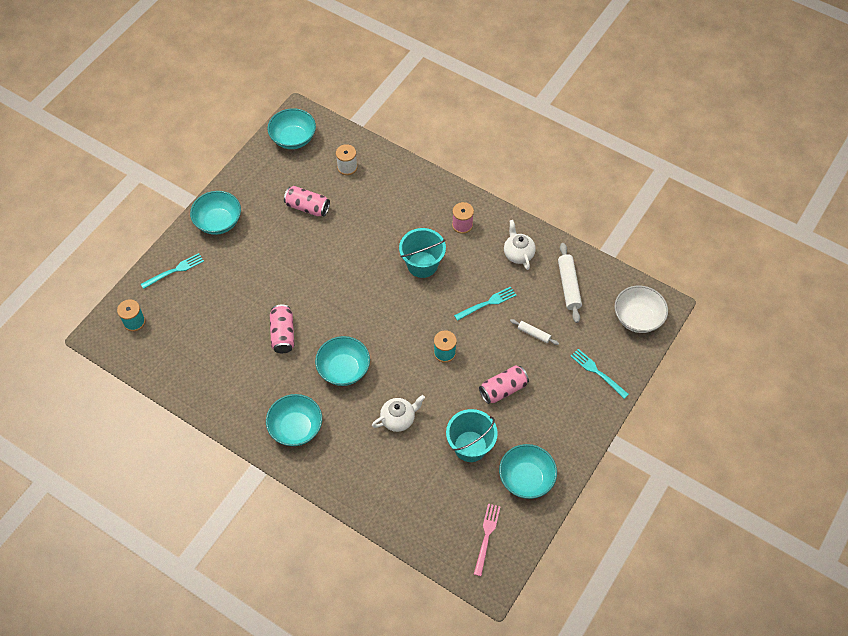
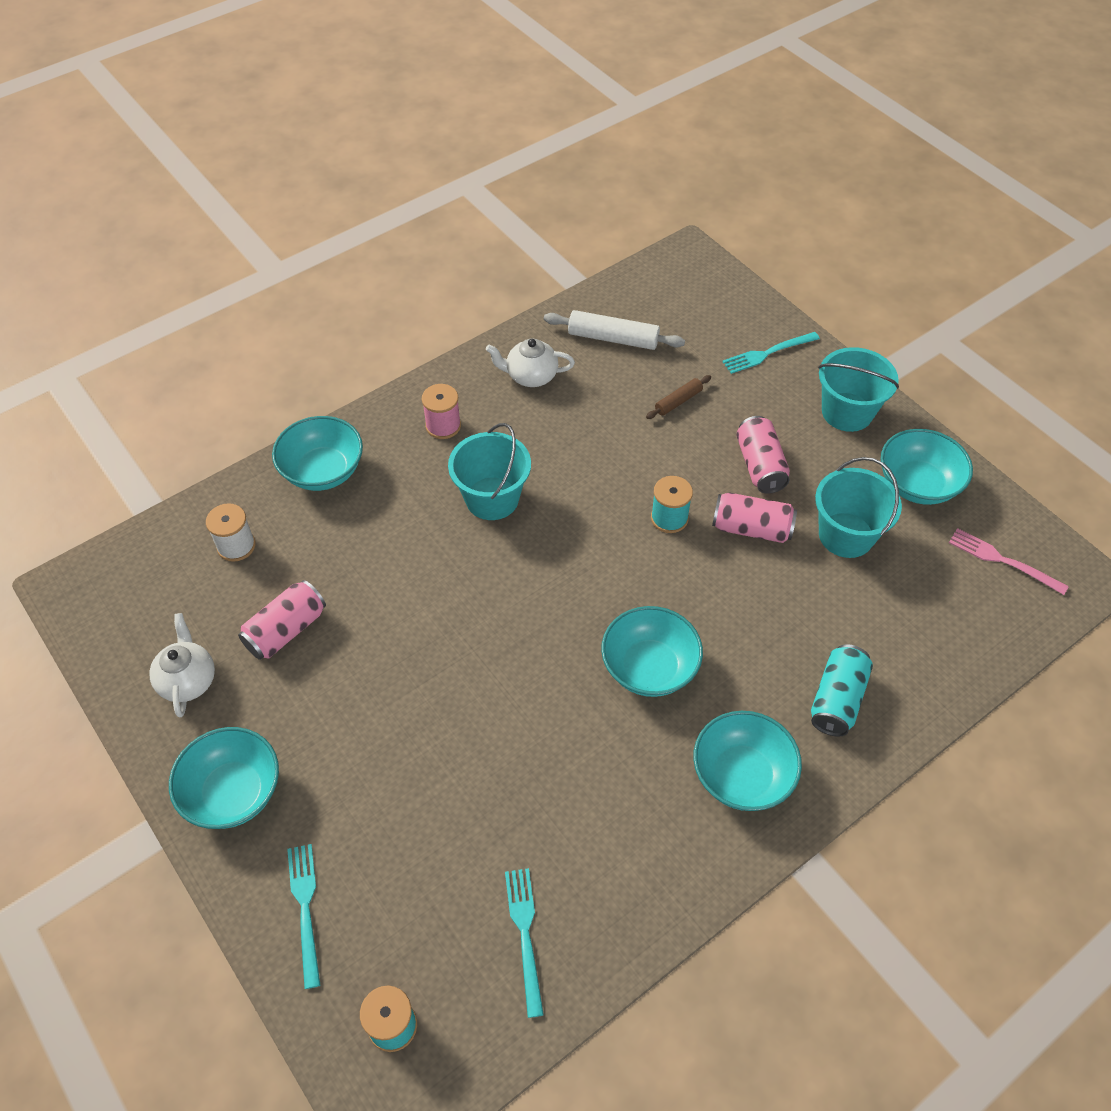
camera: 70 degrees left, 5 degrees down
(283, 334) = (540, 744): pink can -> pink can (751, 528)
(293, 138) = (119, 611): turquoise bowl -> turquoise bowl (323, 471)
(357, 463) = (837, 699): none -> turquoise can
(398, 419) = (770, 615): white teapot -> white teapot (188, 680)
(487, 303) = (602, 438): turquoise fork -> turquoise fork (525, 934)
(534, 334) = (678, 401): white rolling pin -> brown rolling pin
(568, 428) = (847, 412): none -> turquoise bucket
(637, 318) = (696, 286): white bowl -> none

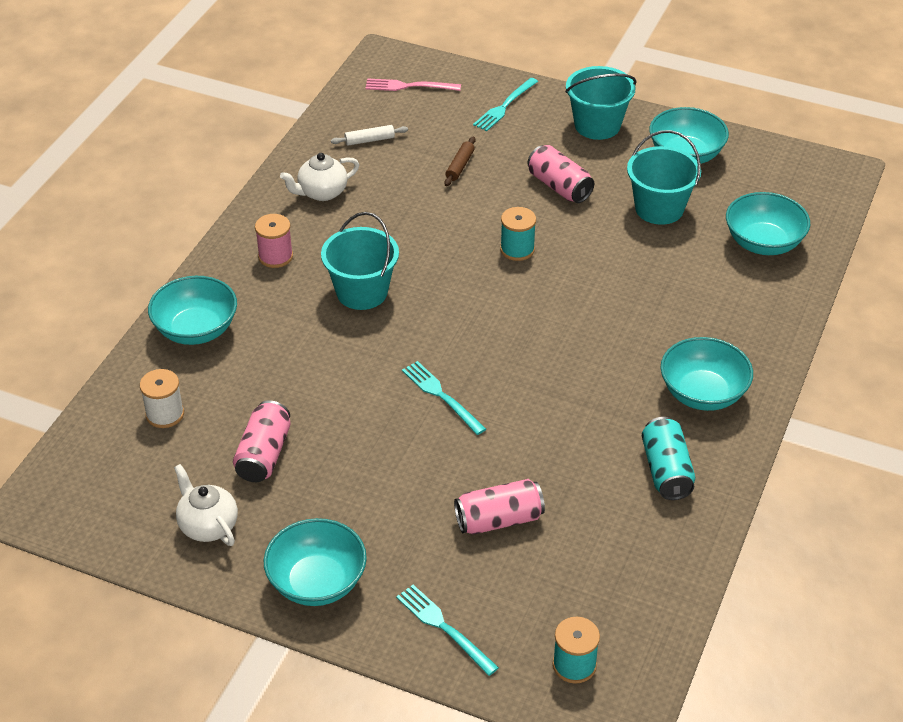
camera: 30 degrees left, 10 degrees down
(525, 934) = (625, 562): turquoise fork -> turquoise fork (441, 396)
(613, 338) = (369, 140): white rolling pin -> white rolling pin, size x0.58
(649, 668) = (581, 355): turquoise bowl -> turquoise bowl (763, 243)
(751, 528) = (586, 231): pink can -> pink can (499, 519)
(837, 699) = (732, 316): turquoise can -> turquoise can (666, 470)
(1002, 560) = (781, 181): pink fork -> pink fork (409, 86)

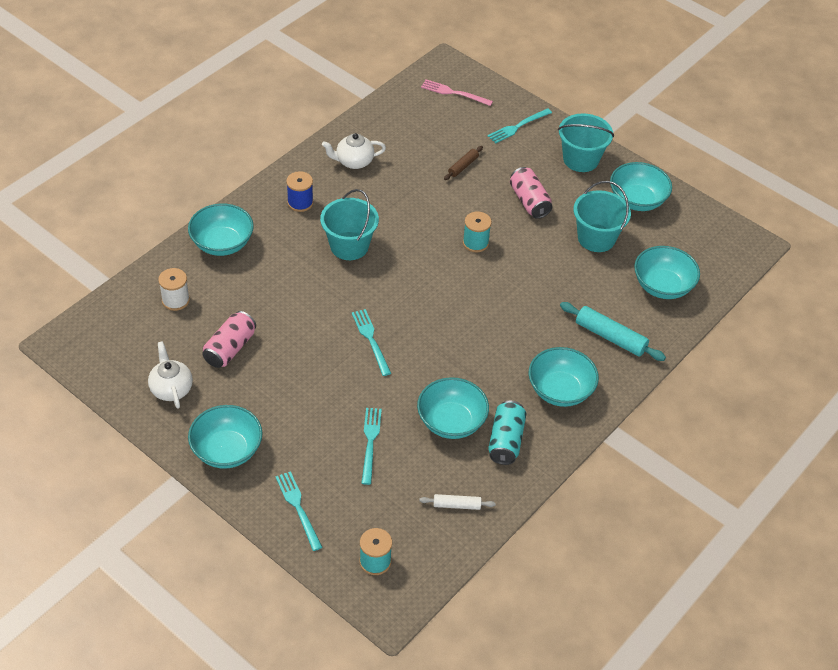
camera: 15 degrees right, 5 degrees up
(275, 256) = (300, 202): pink spool -> blue spool
(369, 140) = (406, 129): white rolling pin -> white rolling pin (457, 505)
(499, 519) = (370, 442): pink can -> turquoise fork
(588, 467) = (451, 422): none -> turquoise bowl
(731, 316) = (610, 337): none -> turquoise rolling pin

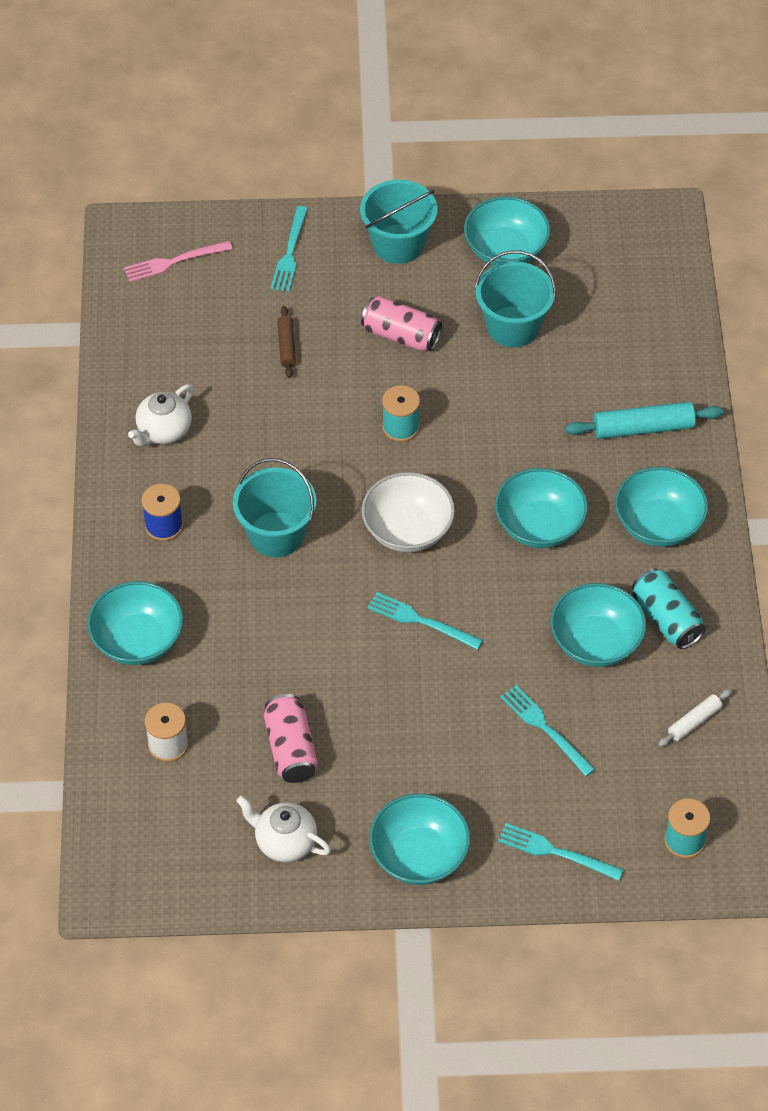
camera: 40 degrees left, 5 degrees up
(418, 292) = (407, 530): none -> white bowl
(662, 286) = (632, 332): turquoise bowl -> turquoise bowl (539, 526)

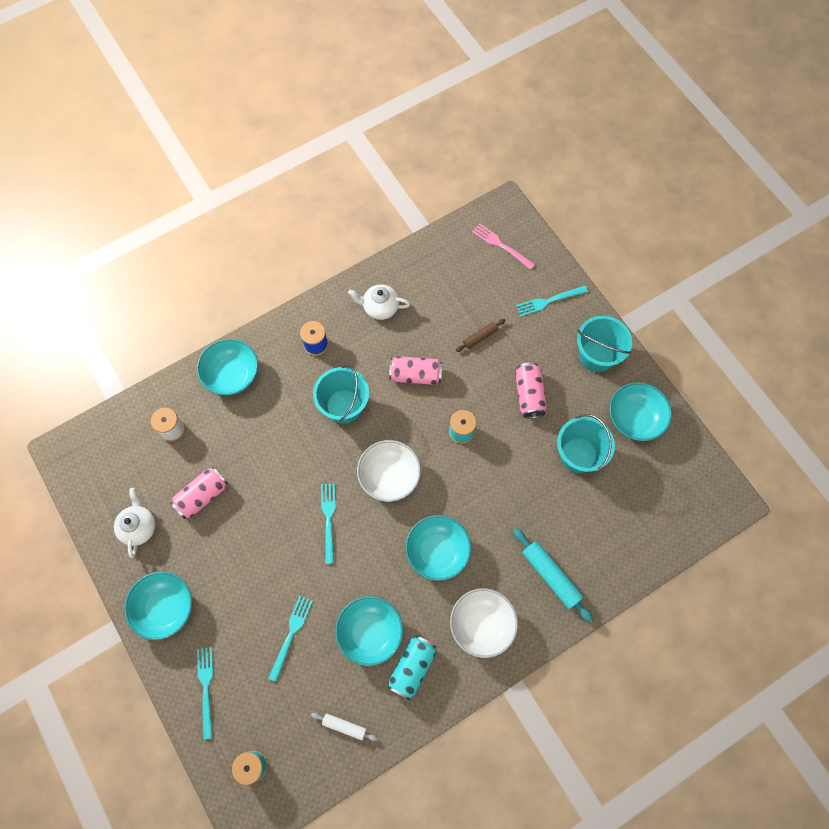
camera: 60 degrees right, 15 degrees up
(289, 438) = (415, 375): none -> pink can
(658, 524) = (482, 625): turquoise bowl -> white bowl

